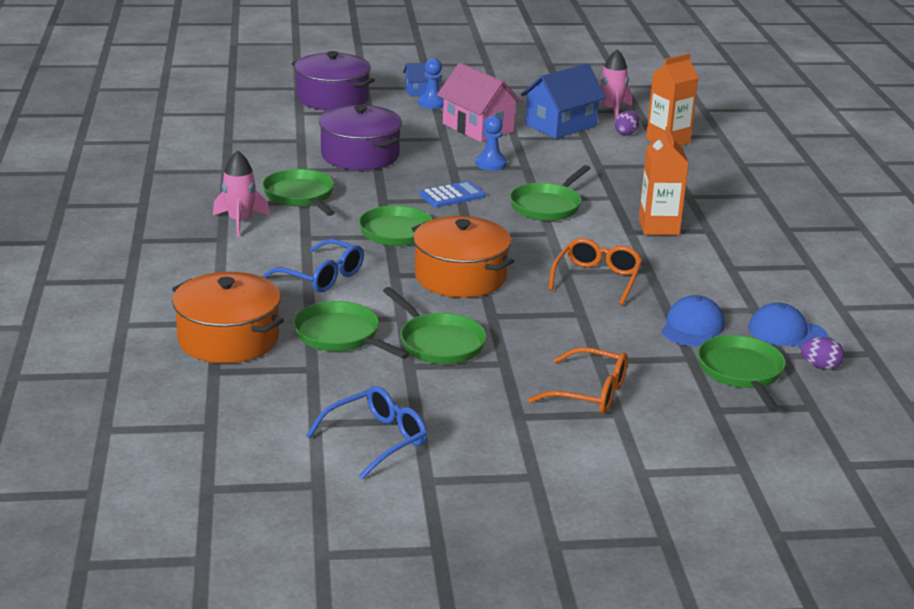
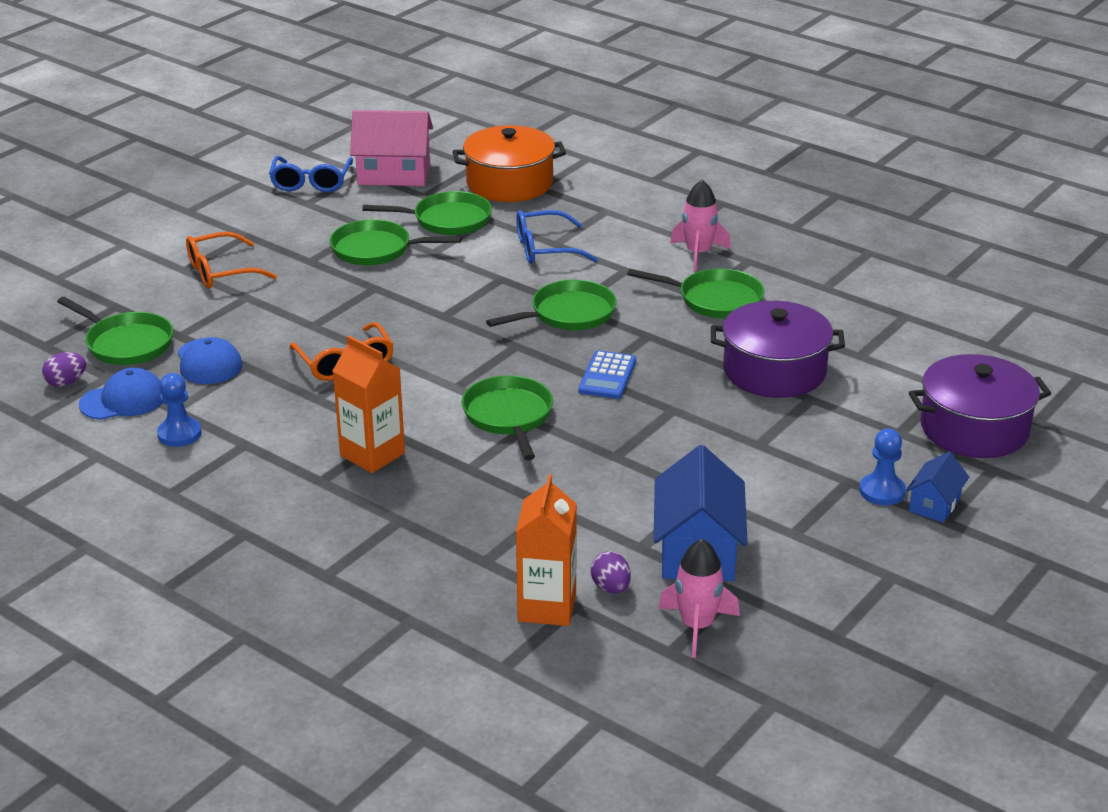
camera: 135 degrees right, 5 degrees up
(460, 277) = (452, 303): orange pot -> none
(478, 128) = (762, 483): pink house -> pink house (394, 174)
(491, 164) = (651, 438): blue pawn -> blue pawn (179, 434)

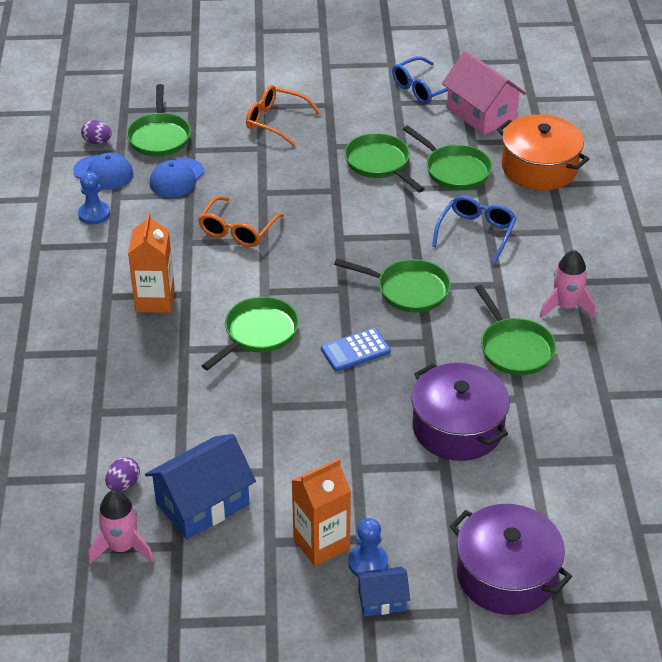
camera: 50 degrees right, 10 degrees up
(545, 249) = (476, 233): blue glasses -> blue glasses turned 75 degrees clockwise
(547, 607) = (77, 466): orange carton -> orange carton (321, 544)

